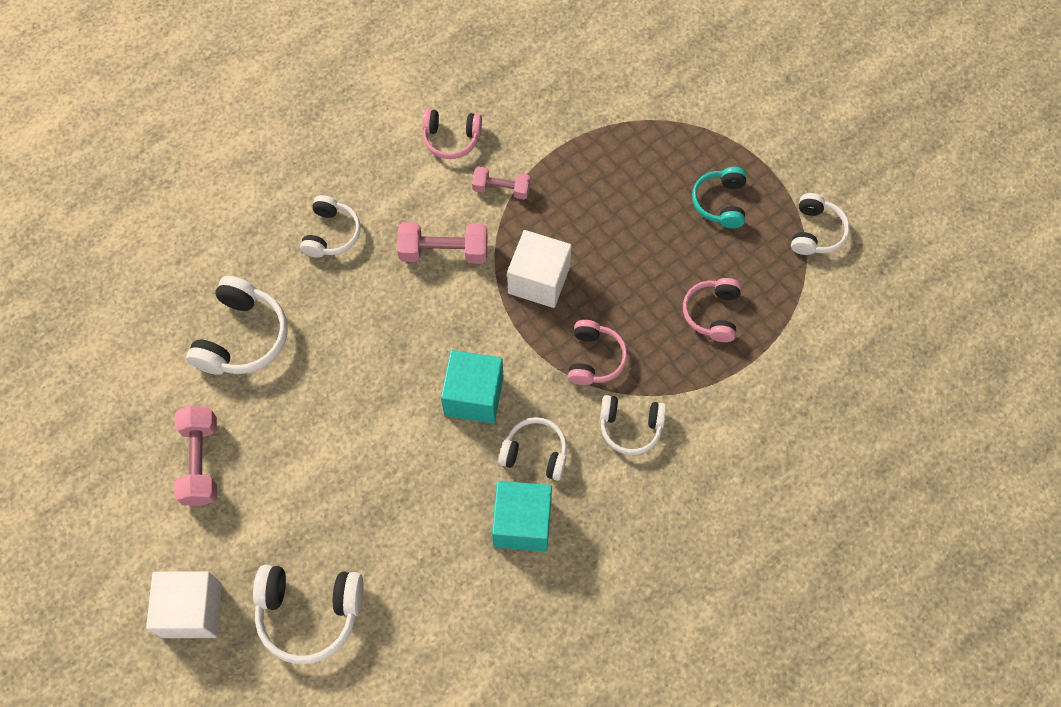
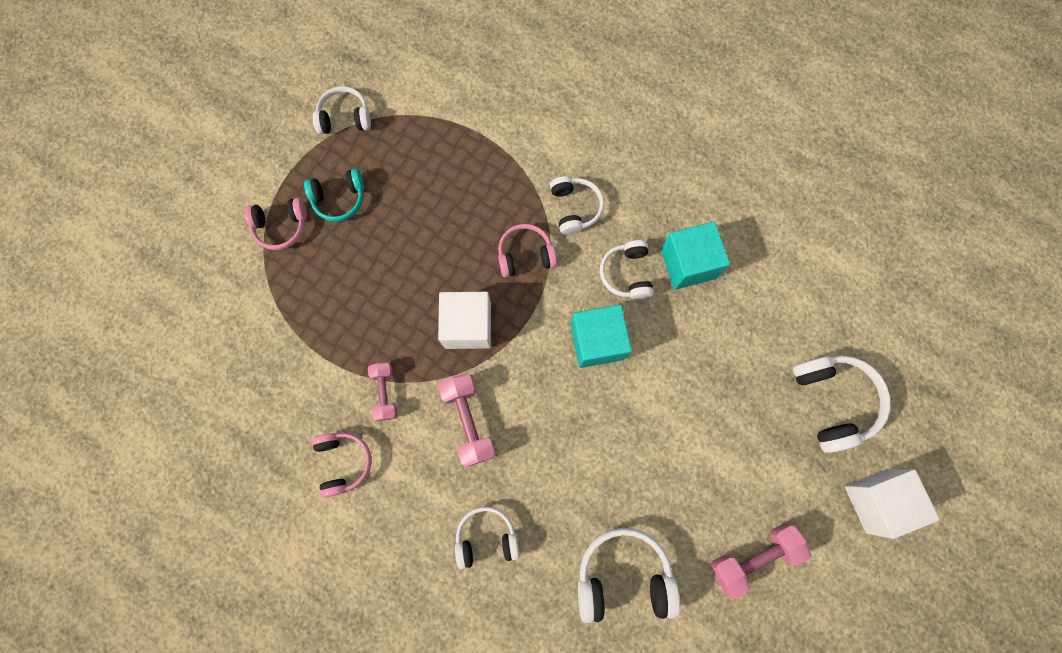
camera: 110 degrees left, 10 degrees up
(712, 313) = (450, 176): pink headphones -> pink headphones (281, 227)

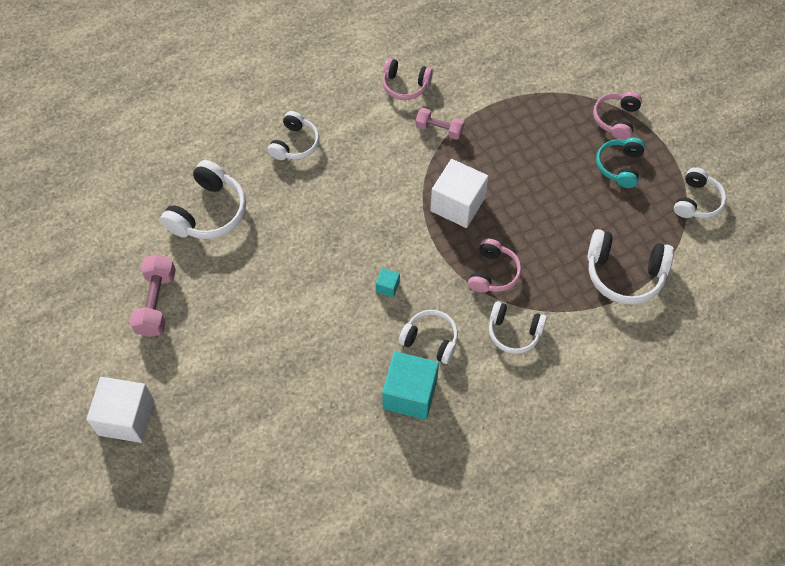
camera: 120 degrees right, 15 degrees down
(468, 421) = (383, 171): pink dumbbell -> none
(597, 341) = (387, 287): turquoise cube -> turquoise cube, size x0.44
(832, 401) = (221, 436): white headphones -> white headphones (624, 274)

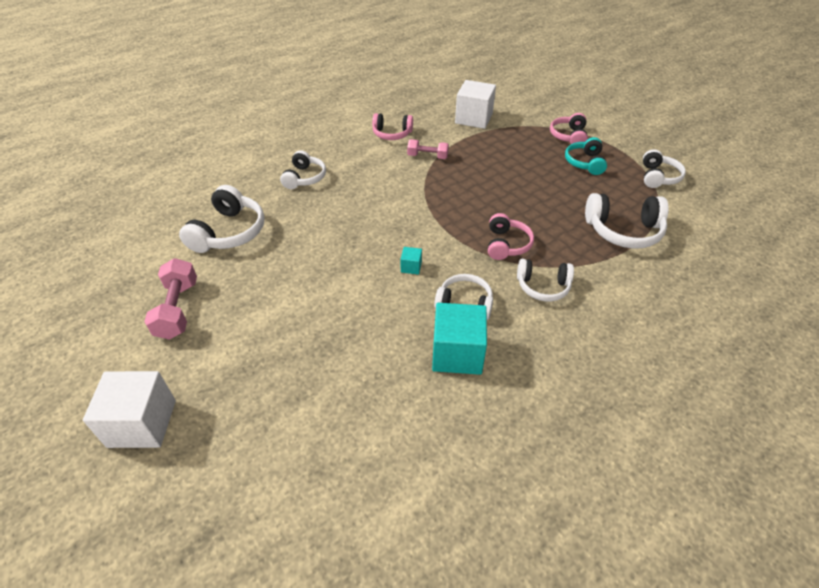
camera: 10 degrees left, 15 degrees down
(457, 204) = (458, 201): white cube -> white cube (473, 118)

